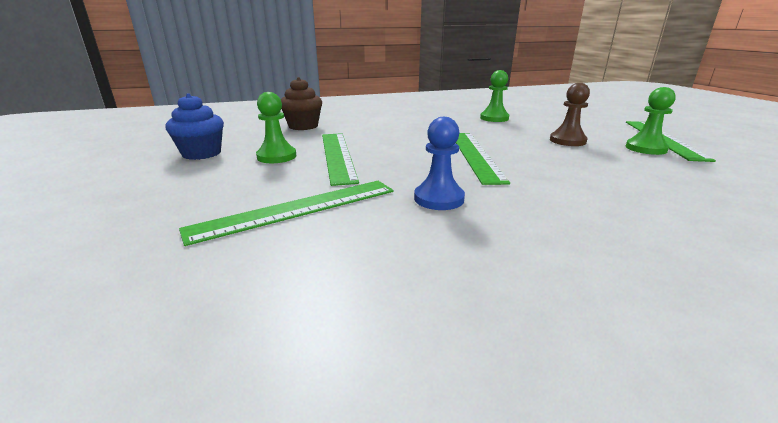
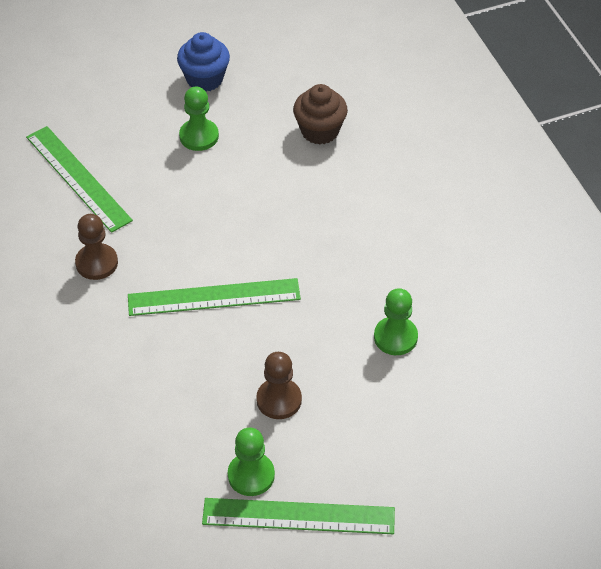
camera: 85 degrees right, 25 degrees up
(337, 155) = (205, 182): green ruler -> none
(439, 199) = (96, 263): blue pawn -> brown pawn

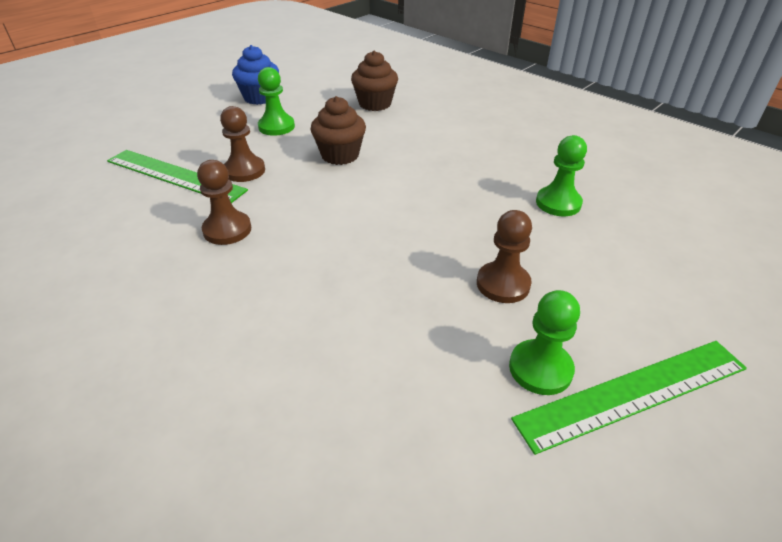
camera: 25 degrees left, 10 degrees down
(140, 193) = (244, 171): none -> brown pawn
(214, 297) = (368, 222): green ruler -> none
(237, 202) = (340, 155): none -> brown cupcake

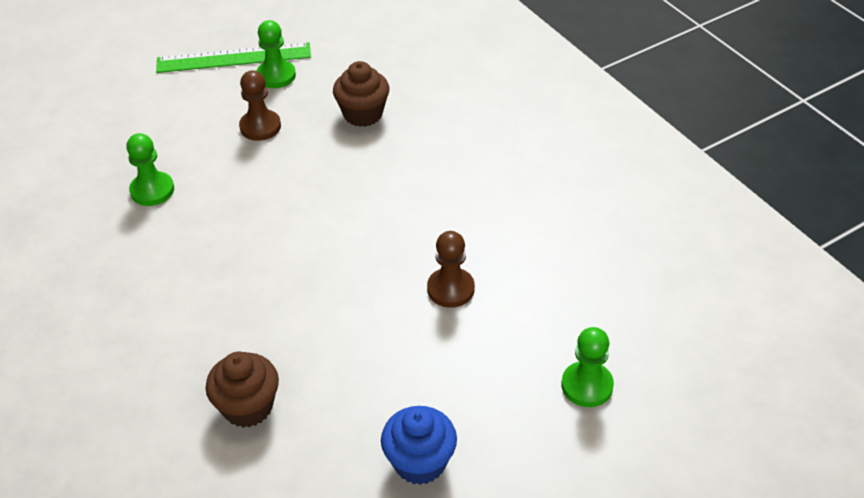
camera: 165 degrees left, 5 degrees up
(175, 175) = (529, 294): green ruler -> none
(227, 230) = (469, 210): brown pawn -> none
(276, 127) = (403, 372): green pawn -> green pawn (587, 386)
(340, 155) = (335, 297): brown cupcake -> brown cupcake (363, 114)

